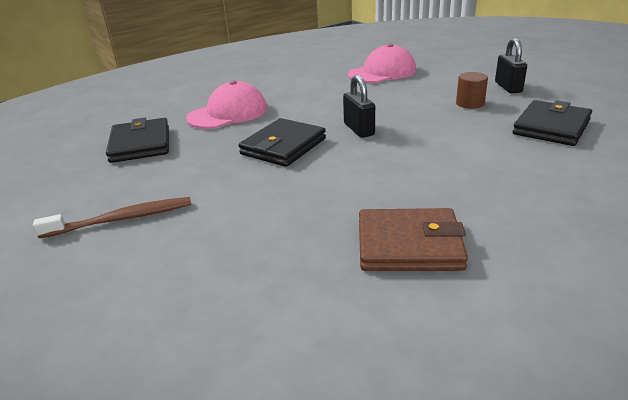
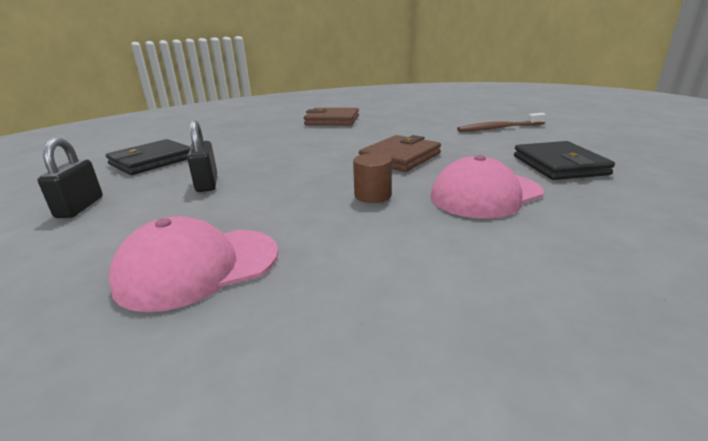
camera: 175 degrees left, 5 degrees down
(283, 146) = (400, 157): black wallet -> brown wallet
(359, 129) = (322, 167): black padlock -> black padlock (207, 183)
(470, 103) = (172, 187): brown cylinder -> brown cylinder (373, 195)

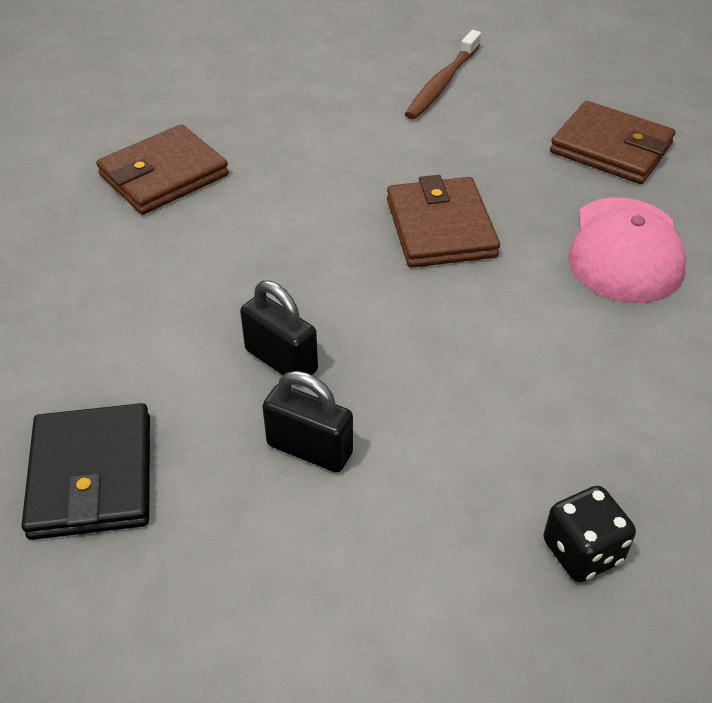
camera: 50 degrees left, 20 degrees up
(80, 207) = (243, 626): black padlock -> black padlock (281, 360)
(198, 267) = (582, 551): pink cap -> black dice
(373, 195) = (536, 325): brown cylinder -> none
(559, 165) = (611, 148): black wallet -> brown wallet

